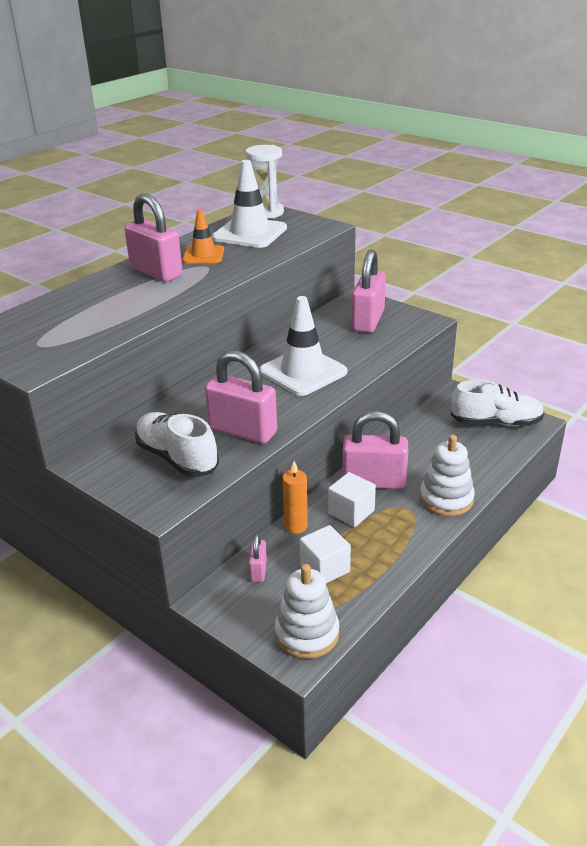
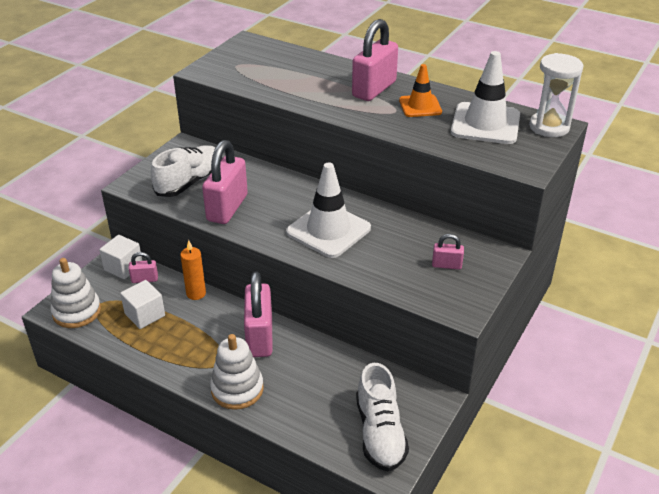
camera: 80 degrees right, 5 degrees up
(351, 512) = (215, 325): white cube -> white cube (123, 267)
(368, 321) = (446, 265): pink padlock -> pink padlock, size x0.48

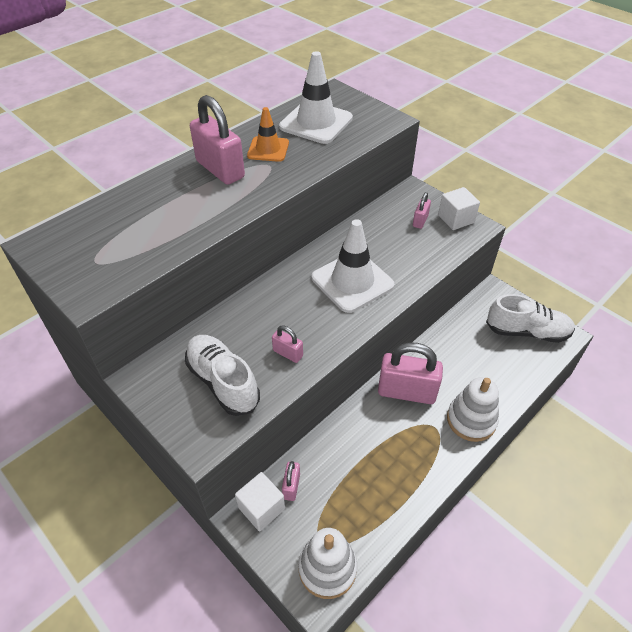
camera: 75 degrees left, 10 degrees up
(145, 315) = (351, 491): white cube -> white cube (456, 219)
(196, 293) = (330, 437): orange candle -> none
(227, 208) = (288, 353): pink padlock -> pink padlock, size x0.48
(549, 127) = (335, 95): white hourglass -> none

